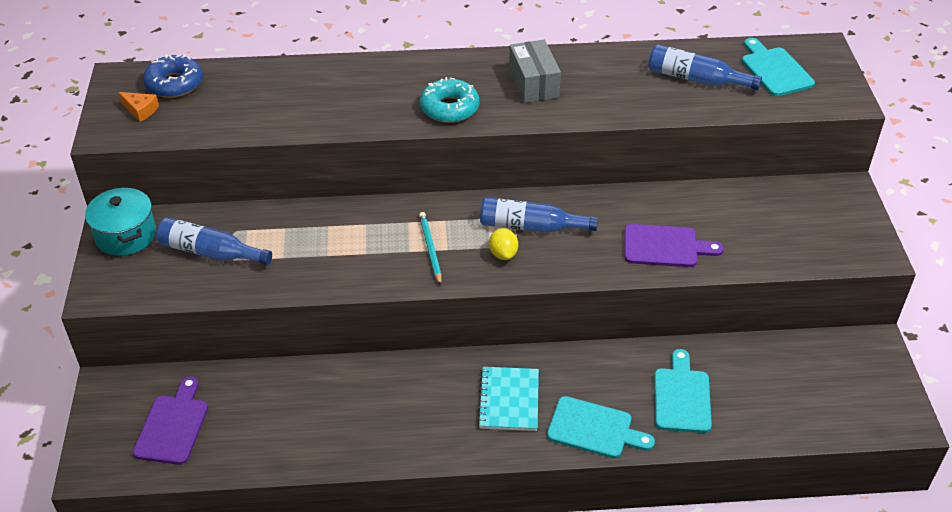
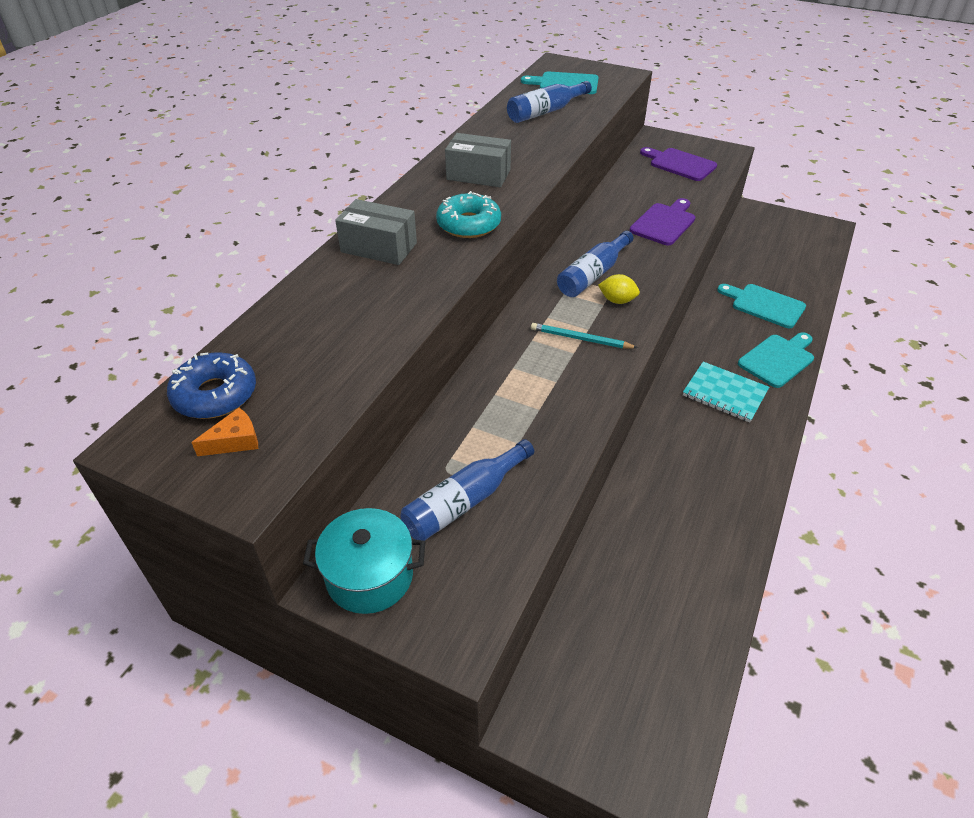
camera: 60 degrees left, 0 degrees up
(173, 426) = (634, 667): purple cutting board -> purple cutting board (679, 164)
(380, 78) = (379, 247): none -> grey box

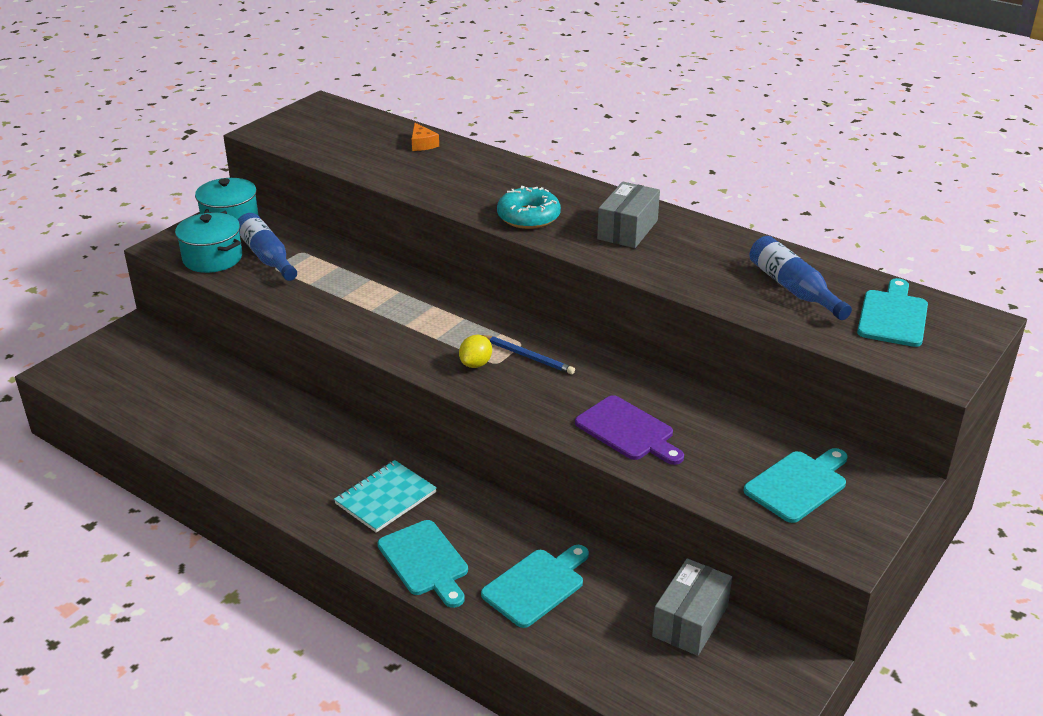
camera: 100 degrees right, 10 degrees down
(215, 395) = (351, 121): blue donut -> none
(235, 441) = (304, 128): orange cheese -> orange cheese (422, 144)
(379, 247) = (504, 175): grey box -> grey box (690, 621)
(481, 562) = (212, 258): none -> turquoise pot
(580, 339) = (423, 331): turquoise pencil -> none
(593, 274) = (528, 356): blue bottle -> blue pencil
(679, 164) = (798, 484): purple cutting board -> turquoise cutting board

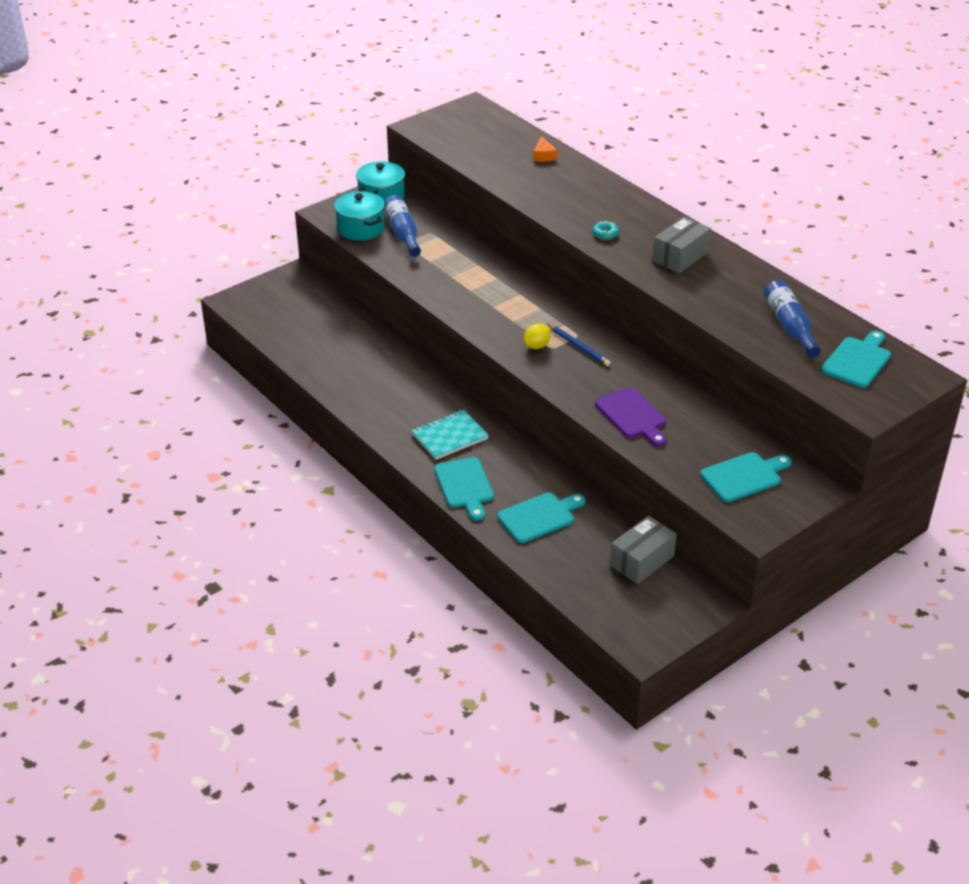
camera: 15 degrees right, 5 degrees up
(528, 217) = (605, 234): turquoise donut -> turquoise donut, size x0.51

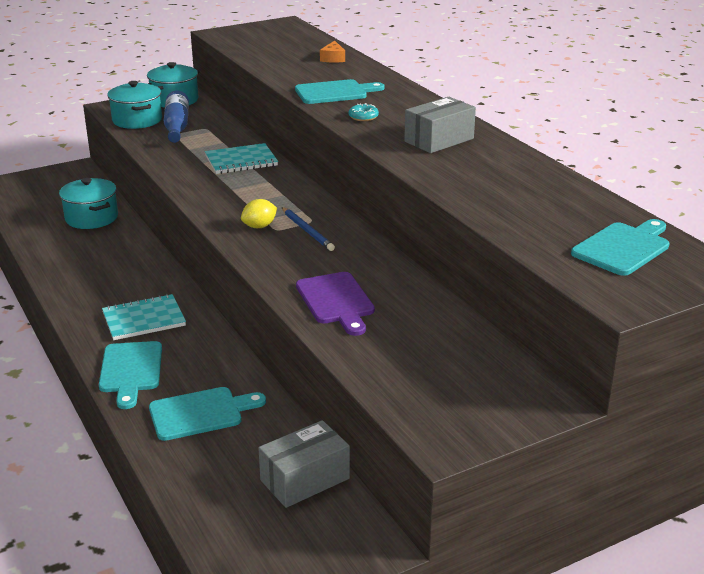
camera: 10 degrees right, 10 degrees down
(344, 333) = (91, 218): none -> turquoise pot
(484, 271) = (241, 161): none -> turquoise notebook
(744, 476) = (450, 379): turquoise cutting board -> turquoise cutting board (334, 92)
(789, 326) = (545, 208): blue bottle -> none

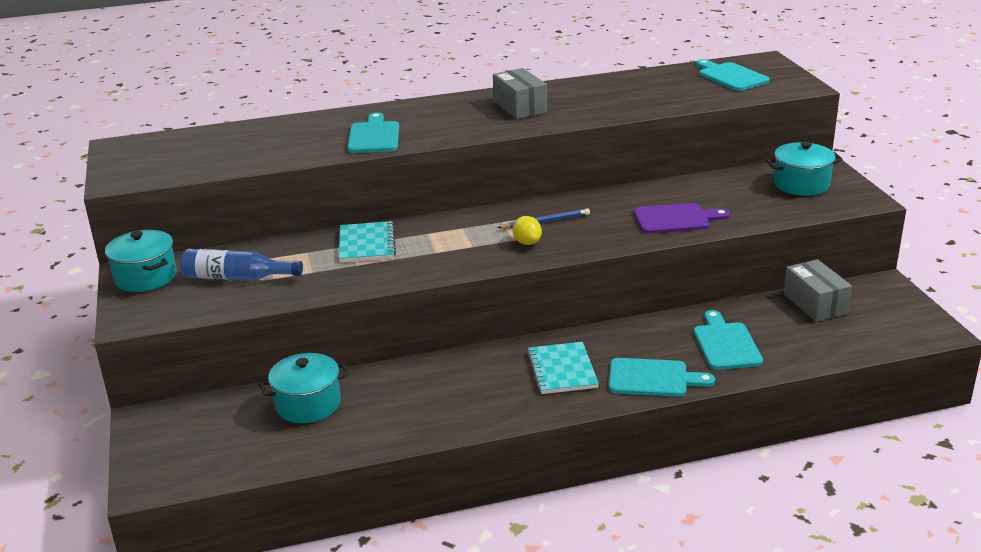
camera: 75 degrees left, 0 degrees up
(137, 120) = (194, 303): turquoise pot -> turquoise pot (801, 184)
(333, 58) = (270, 130): orange cheese -> none
(363, 117) = (448, 129): turquoise donut -> none

